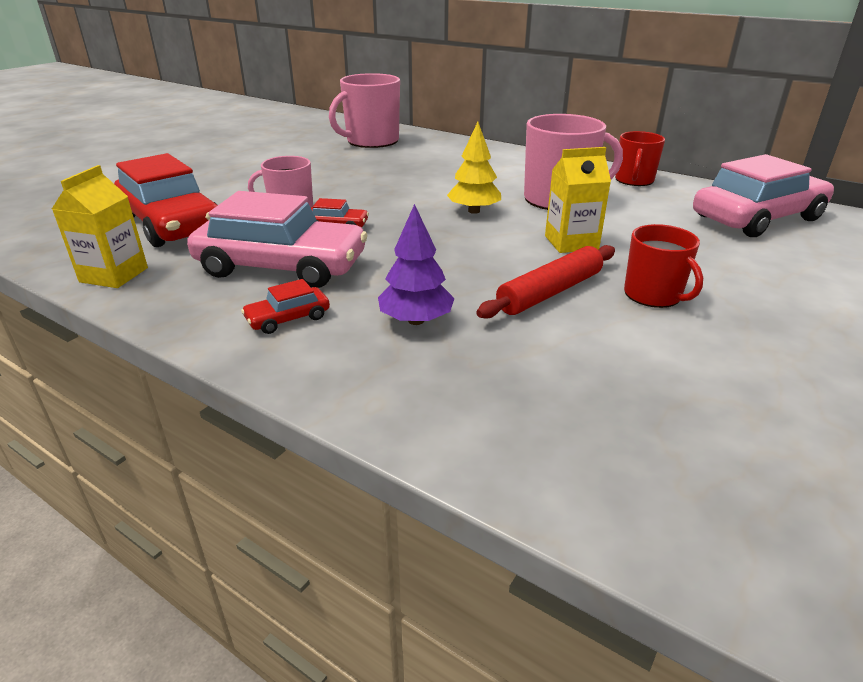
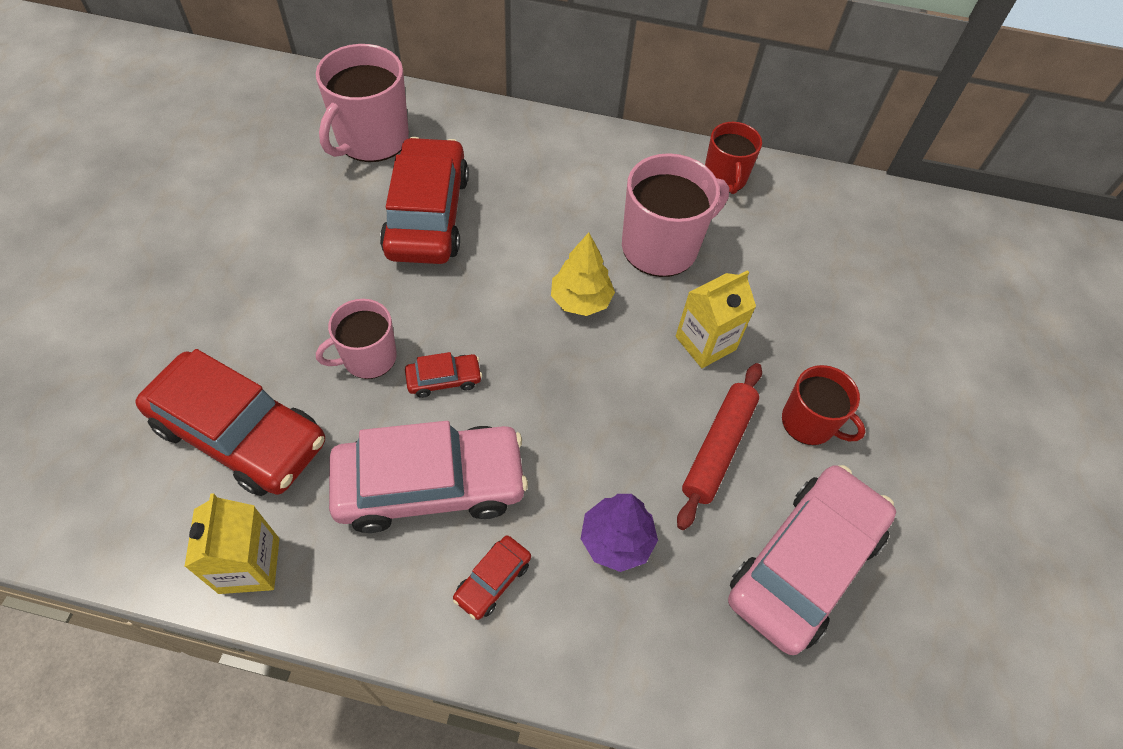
camera: 25 degrees left, 25 degrees up
(385, 168) = (428, 215): none -> red car
(757, 218) = (864, 238): pink car -> pink car (804, 564)

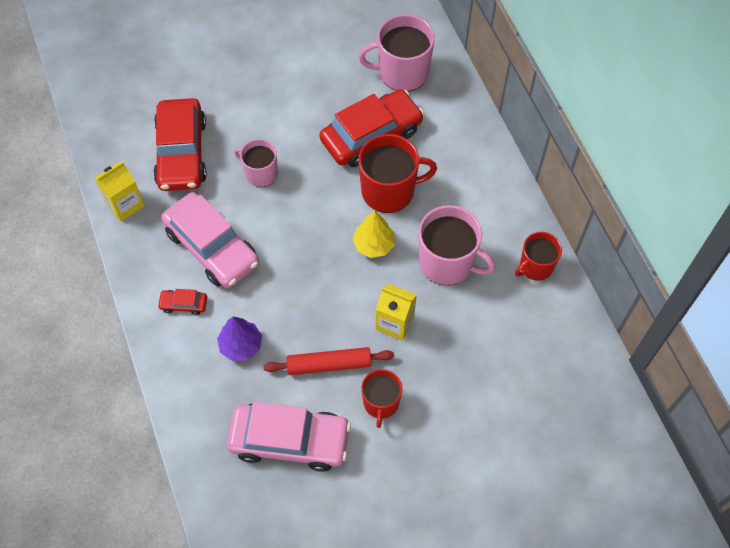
camera: 60 degrees right, 5 degrees up
(444, 379) = (273, 214): red car -> none
(519, 243) = (389, 190): none -> red mug

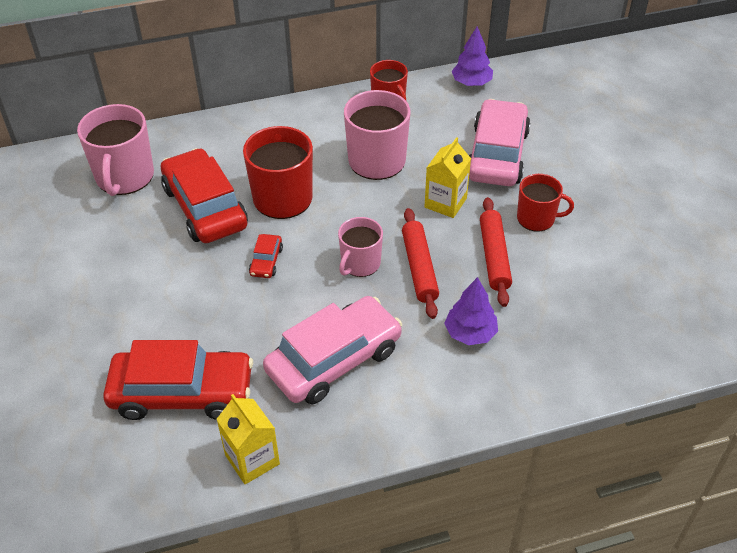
camera: 85 degrees left, 15 degrees down
(183, 304) = (412, 390): red car -> red car (266, 261)
(260, 173) = (234, 309): pink mug -> pink mug (360, 263)
(289, 440) = (584, 293): pink car -> pink car (497, 154)
(311, 303) = (419, 268): none -> red rolling pin
(374, 244) = (349, 213): yellow tree -> none
(580, 343) = (471, 83): none -> purple tree

